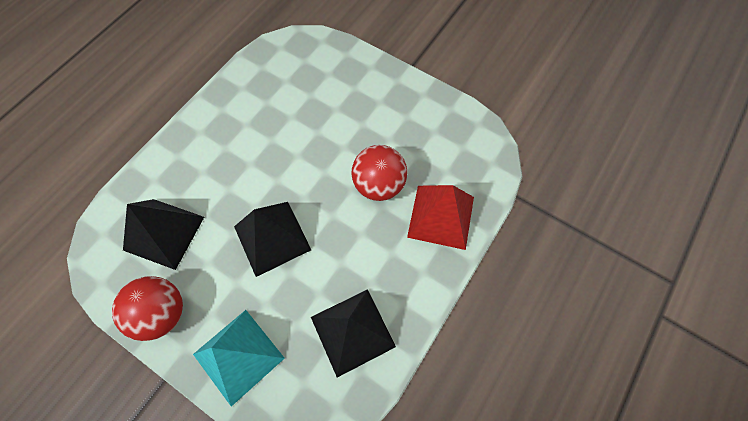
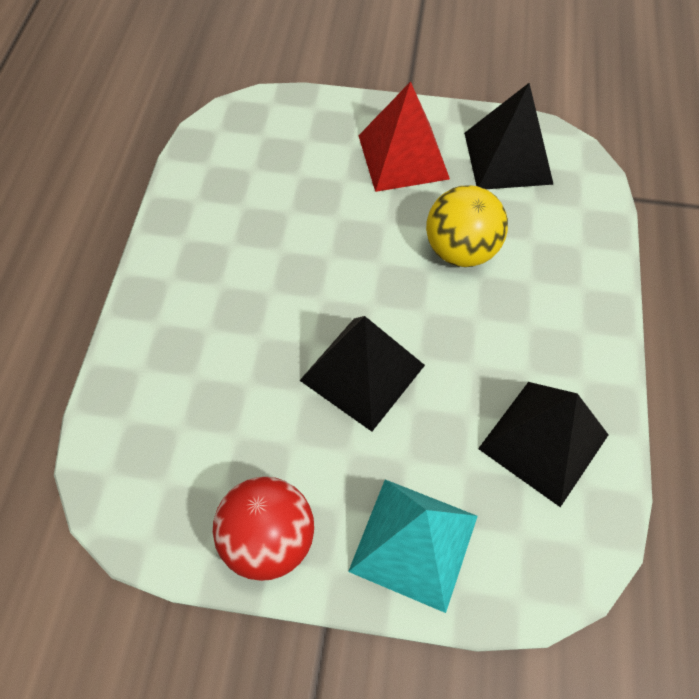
camera: 25 degrees left, 5 degrees down
(164, 233) = (203, 431): black pyramid -> black pyramid (508, 157)
(379, 185) = (461, 250): red ball -> yellow ball
(441, 216) = (561, 257): red pyramid -> red pyramid (403, 156)

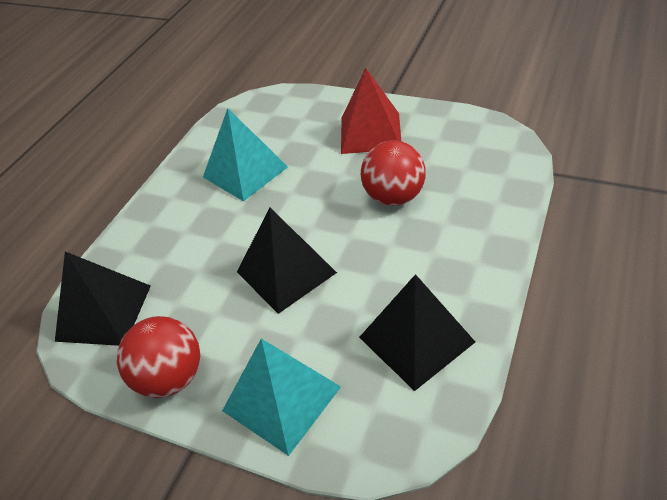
camera: 20 degrees right, 15 degrees down
(258, 230) = (245, 172): none -> turquoise pyramid
(461, 250) = (394, 197): yellow ball -> red ball
(508, 157) = (453, 138): black pyramid -> black pyramid (104, 312)

